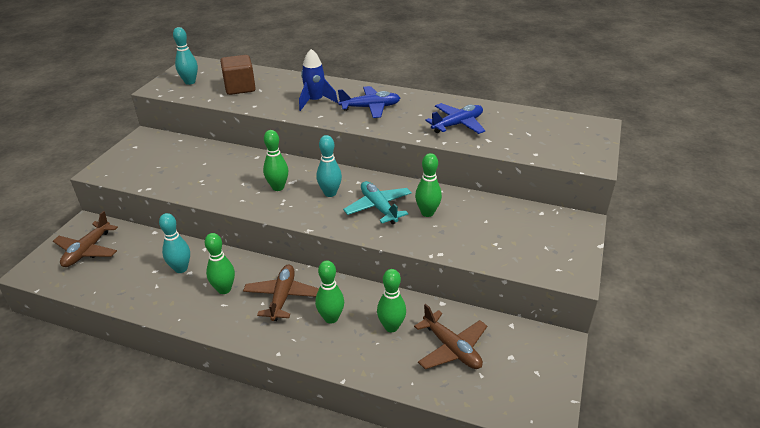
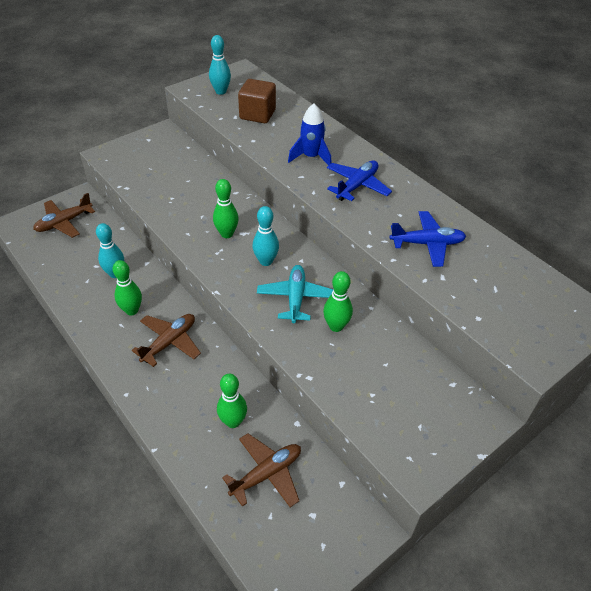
camera: 30 degrees right, 10 degrees up
(331, 318) = (191, 384): green bowling pin -> none
(370, 107) = (357, 186): blue plane -> blue plane turned 75 degrees counterclockwise
(451, 348) = (266, 474): brown plane -> brown plane turned 120 degrees counterclockwise

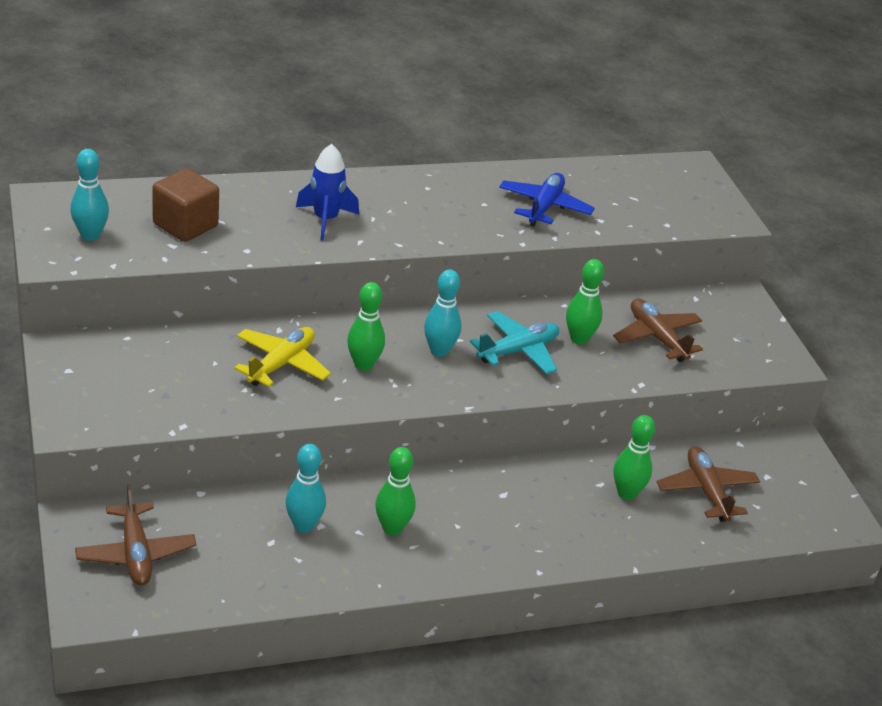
camera: 70 degrees left, 10 degrees down
(169, 342) = (473, 509): brown plane -> brown plane (657, 337)
(203, 203) = (281, 364): none -> yellow plane
(295, 298) = (518, 351): turquoise plane -> turquoise plane turned 120 degrees clockwise
(357, 186) = (411, 210): blue plane -> none

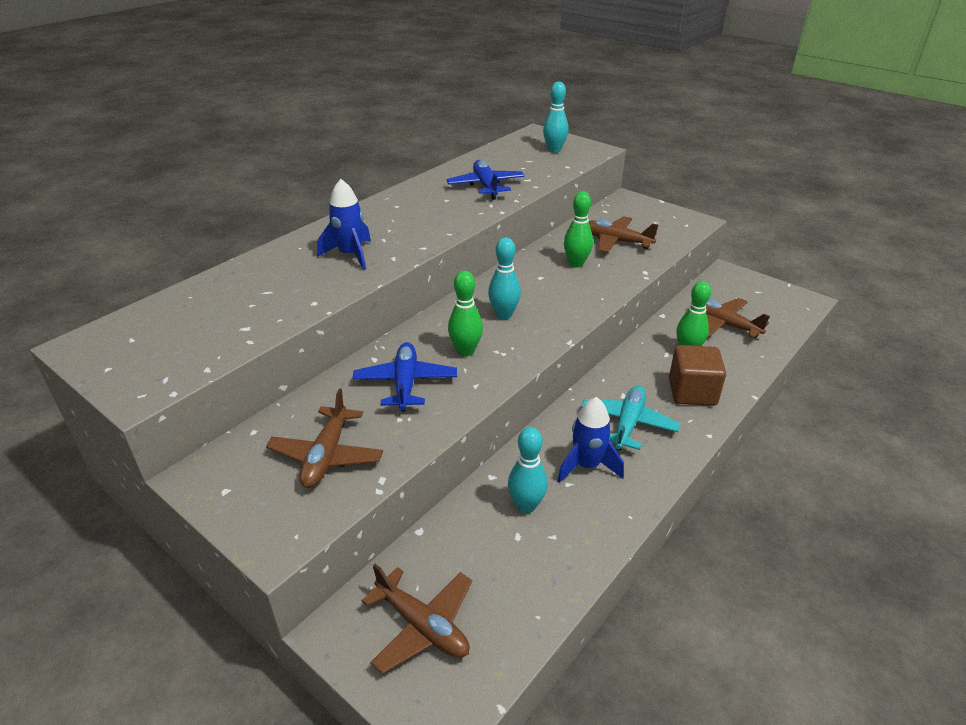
camera: 30 degrees left, 0 degrees up
(90, 235) = (159, 355): turquoise bowling pin -> turquoise bowling pin (554, 150)
(161, 386) = (326, 456): none -> brown plane
(185, 225) = (240, 308): brown cube -> brown cube (692, 392)
(281, 364) = (405, 383): yellow plane -> blue plane
(392, 528) = (587, 465): green bowling pin -> blue rocket
(518, 351) = (551, 289): turquoise plane -> turquoise plane (628, 424)

